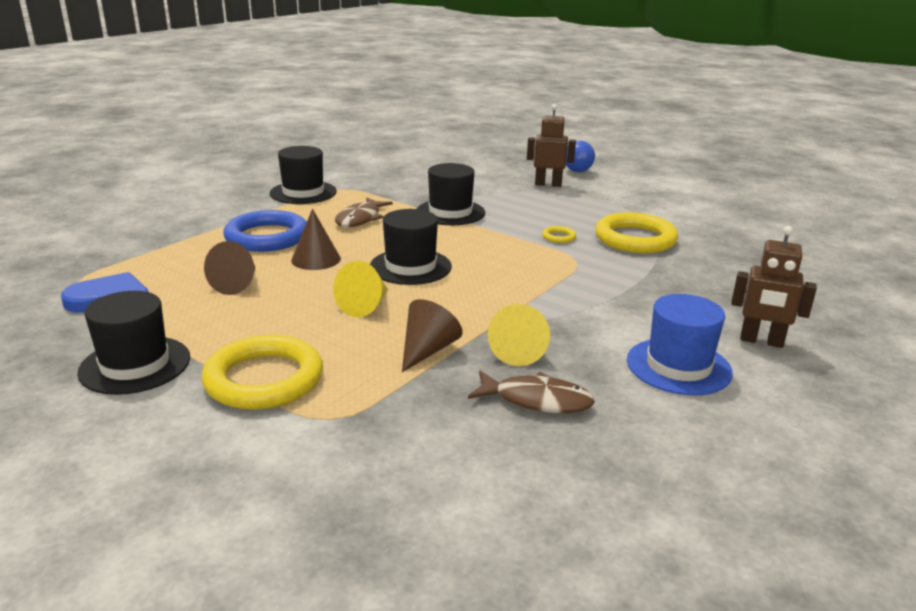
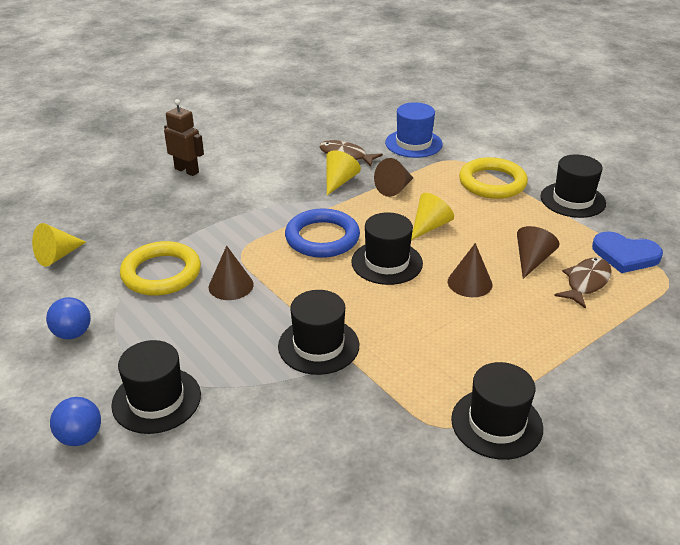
camera: 165 degrees left, 10 degrees up
(267, 237) = (522, 324): blue ring -> blue ring (322, 238)
(360, 219) = (424, 346): brown fish -> brown fish (586, 282)
(548, 184) = (156, 400): brown robot -> black hat
(559, 237) = (231, 285): yellow ring -> brown cone
(652, 203) = (73, 333): none -> blue ball
(678, 366) = (254, 163): blue hat -> blue hat (413, 143)
(753, 241) = (57, 256): none -> yellow cone

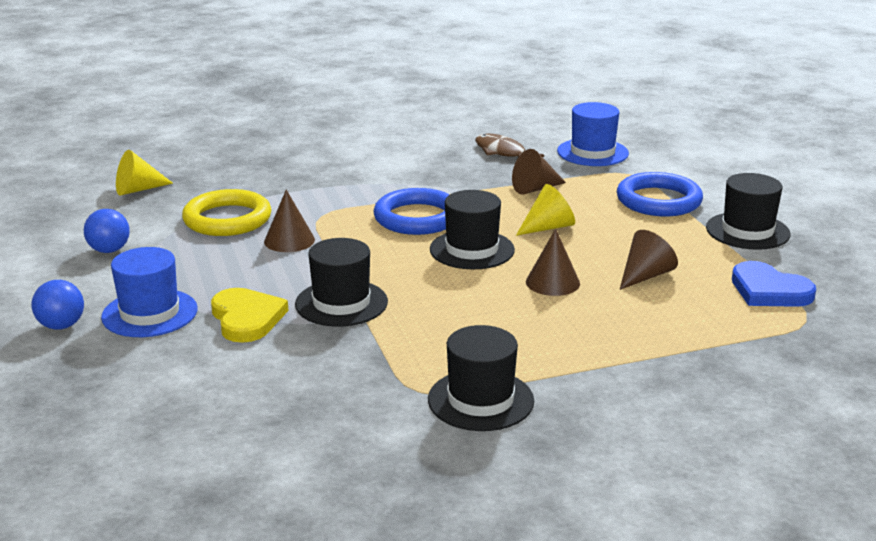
camera: 20 degrees right, 10 degrees down
(156, 400) = (150, 313): black hat -> blue hat
(187, 170) = (317, 141): brown robot -> none
(248, 383) = (246, 318): none -> yellow heart
(339, 181) = (476, 173): yellow cone -> none
(492, 183) = (658, 201): yellow ring -> blue ring
(586, 282) = (695, 306): brown fish -> none

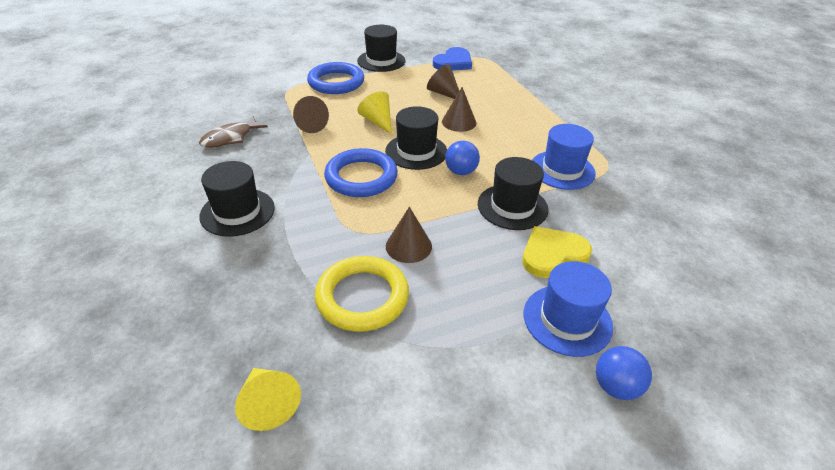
camera: 95 degrees left, 15 degrees up
(109, 250) = (446, 389): blue ball -> blue ball (461, 172)
(480, 400) = (605, 147): black hat -> black hat (237, 212)
(592, 152) = (244, 100): blue hat -> blue hat (562, 170)

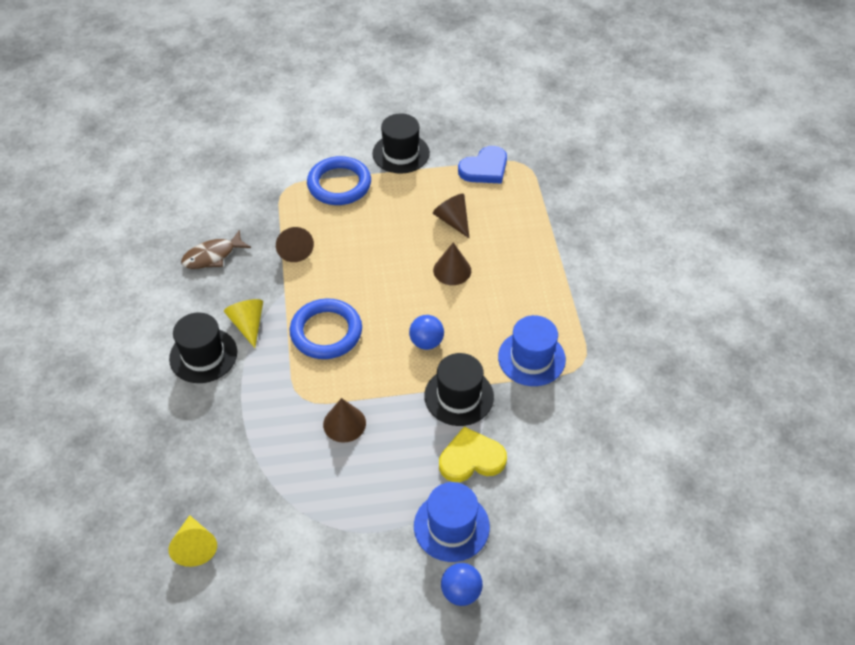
camera: 15 degrees right, 10 degrees up
(362, 297) = (288, 469): yellow ring -> none
(378, 121) = (366, 255): yellow cone -> yellow cone (248, 324)
(416, 151) = (391, 306): black hat -> none

